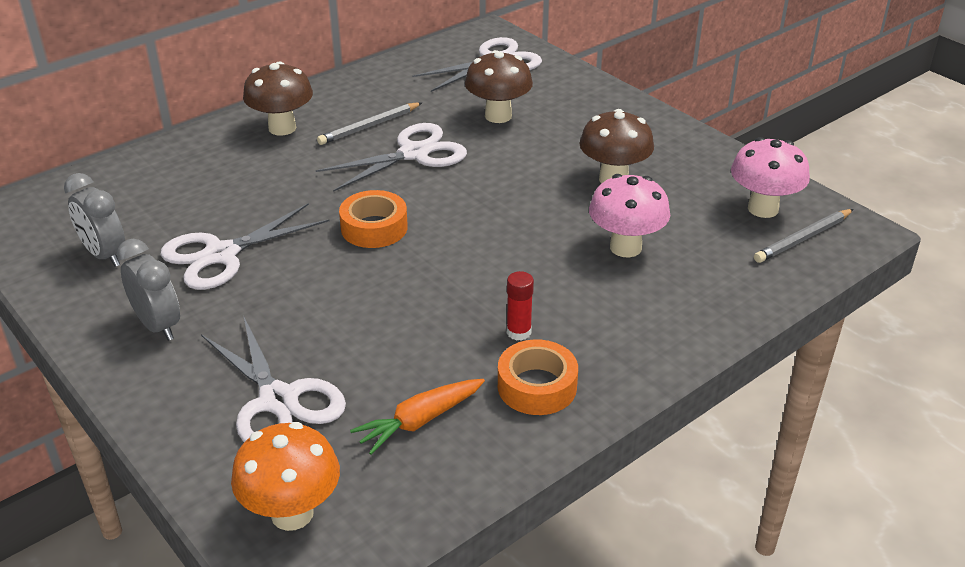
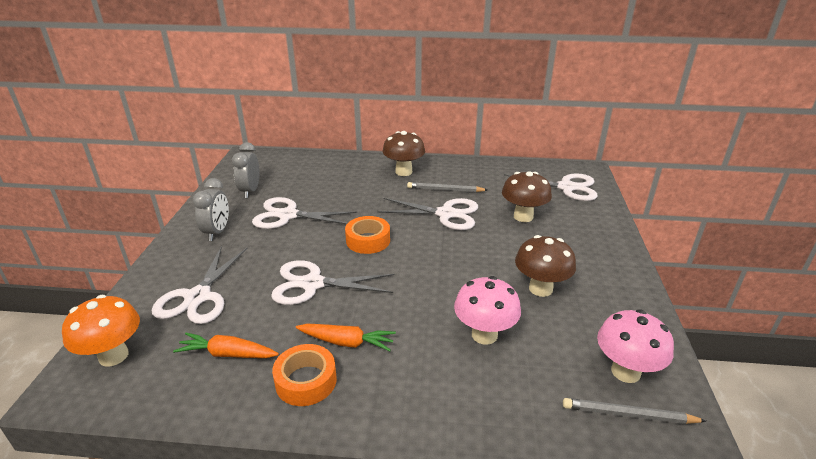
camera: 45 degrees right, 5 degrees down
(390, 305) = (312, 284): none -> white scissors
(518, 332) = (346, 342): red glue stick -> orange carrot

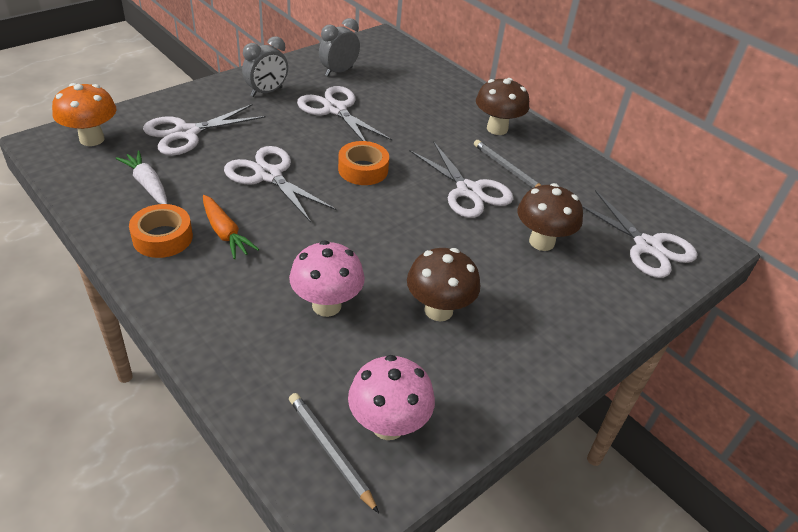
camera: 40 degrees right, 10 degrees up
(227, 354) = (147, 184): orange carrot -> white carrot

